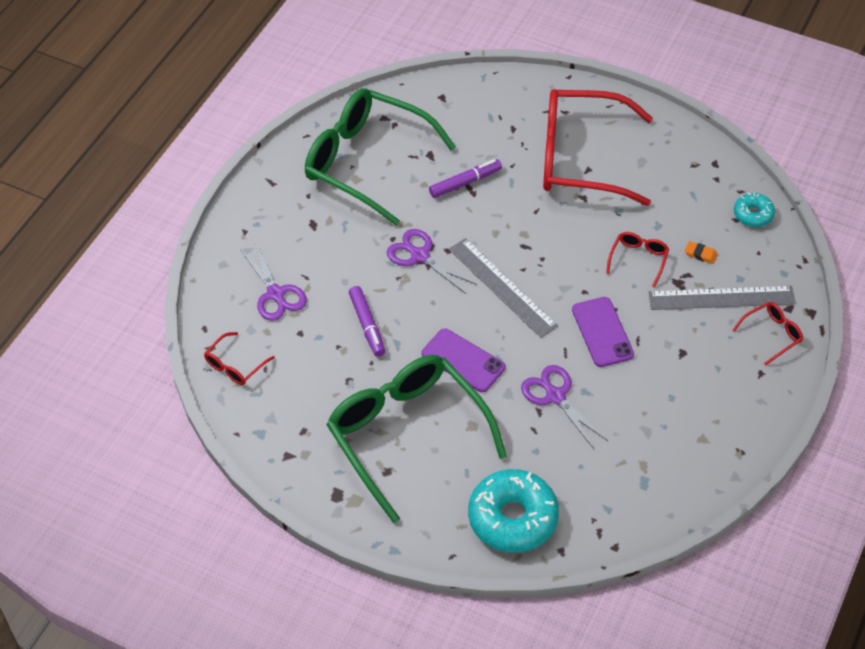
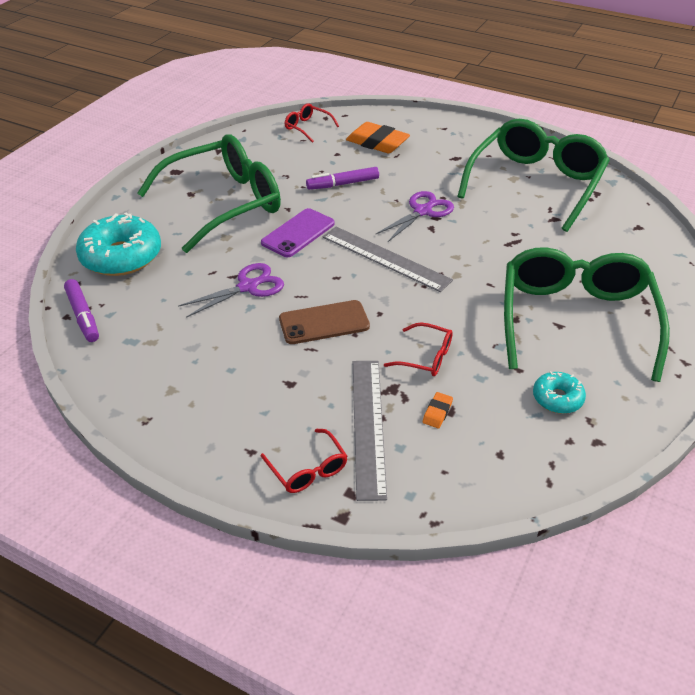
camera: 90 degrees right, 10 degrees down
(276, 294) = (377, 142): purple scissors -> orange eraser
(465, 183) = (520, 239): purple marker -> purple marker (83, 315)
(502, 287) = (385, 258): grey ruler -> grey ruler turned 75 degrees clockwise
(580, 158) = (575, 320): red glasses -> green glasses
(602, 332) = (324, 323): purple phone -> brown phone
(753, 214) = (511, 473): turquoise donut -> turquoise donut (557, 398)

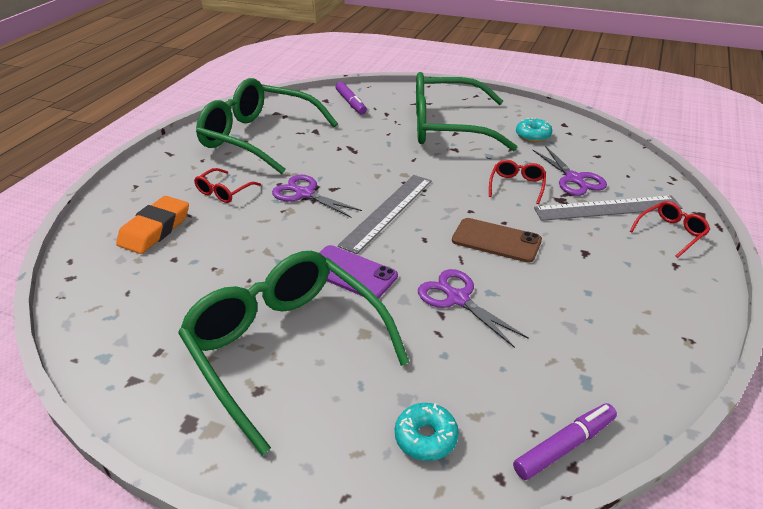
camera: 95 degrees left, 5 degrees down
(121, 256) = (426, 437): turquoise donut -> turquoise donut, size x0.52
(307, 127) = (93, 291): red glasses -> red glasses (224, 192)
(324, 323) = (496, 240): brown phone -> brown phone turned 45 degrees counterclockwise
(343, 184) = (247, 248): purple marker -> purple marker (351, 103)
(437, 412) = (574, 179): orange eraser -> purple scissors

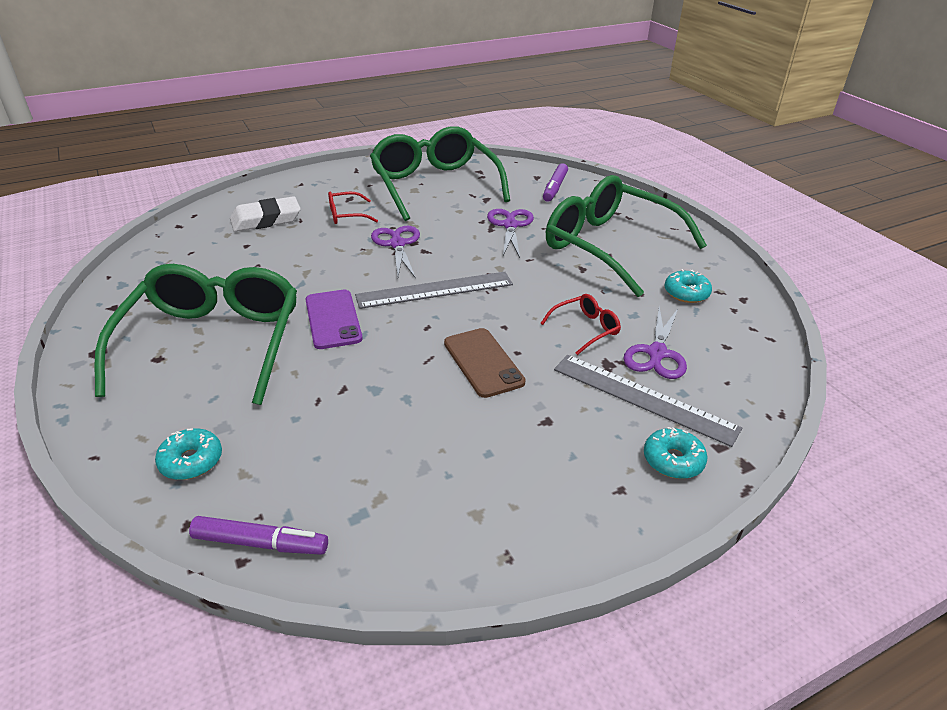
camera: 40 degrees right, 0 degrees up
(155, 229) = (266, 220): orange eraser -> white eraser
(457, 298) = (373, 385): purple scissors -> purple scissors (510, 225)
(671, 233) = (673, 460): red glasses -> turquoise donut

